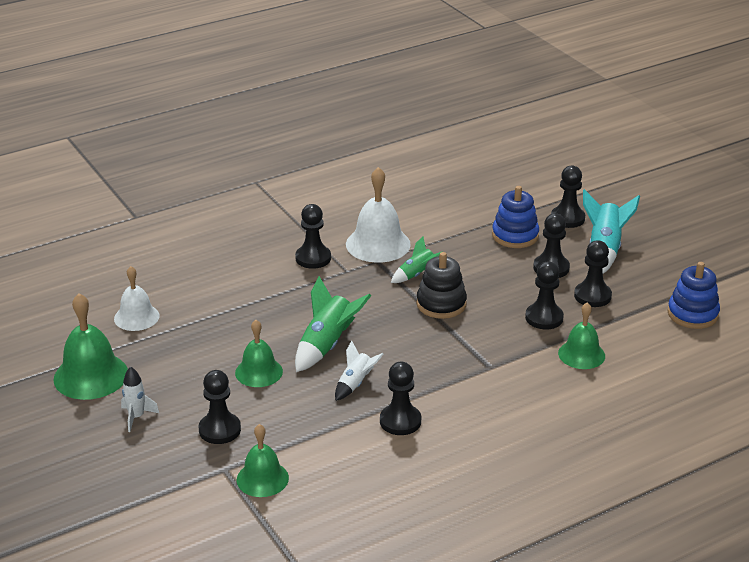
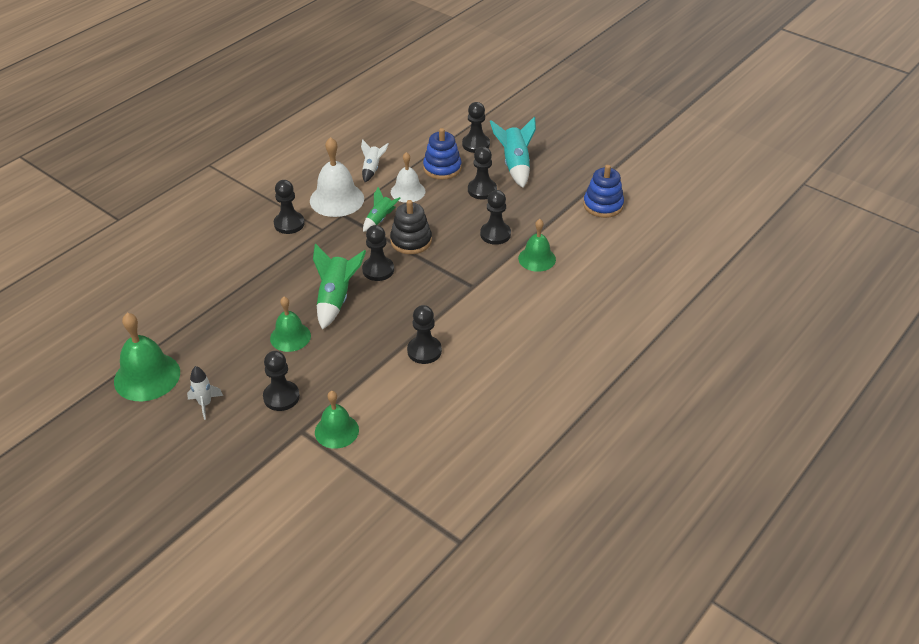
camera: 20 degrees left, 10 degrees up
(136, 317) = (162, 312): white bell -> white bell (408, 191)
(355, 384) = (374, 327): white rocket -> white rocket (372, 169)
(592, 296) = (523, 207): black pawn -> black pawn (378, 270)

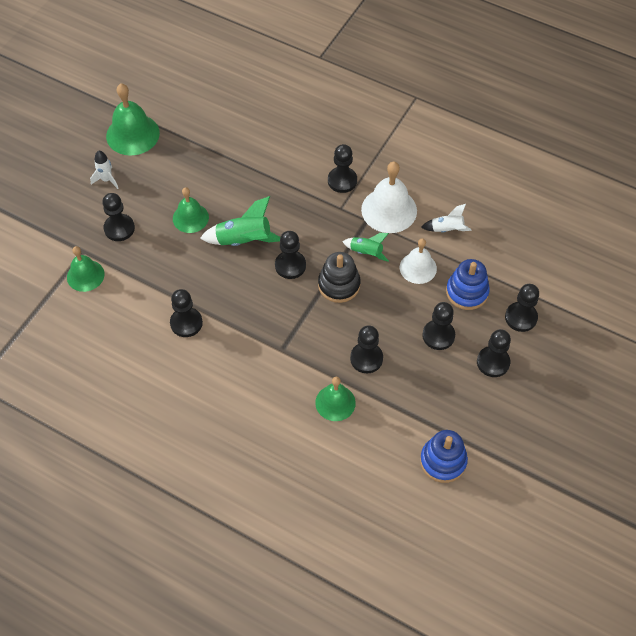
camera: 80 degrees right, 15 degrees up
(515, 165) = (493, 362): turquoise rocket -> black pawn

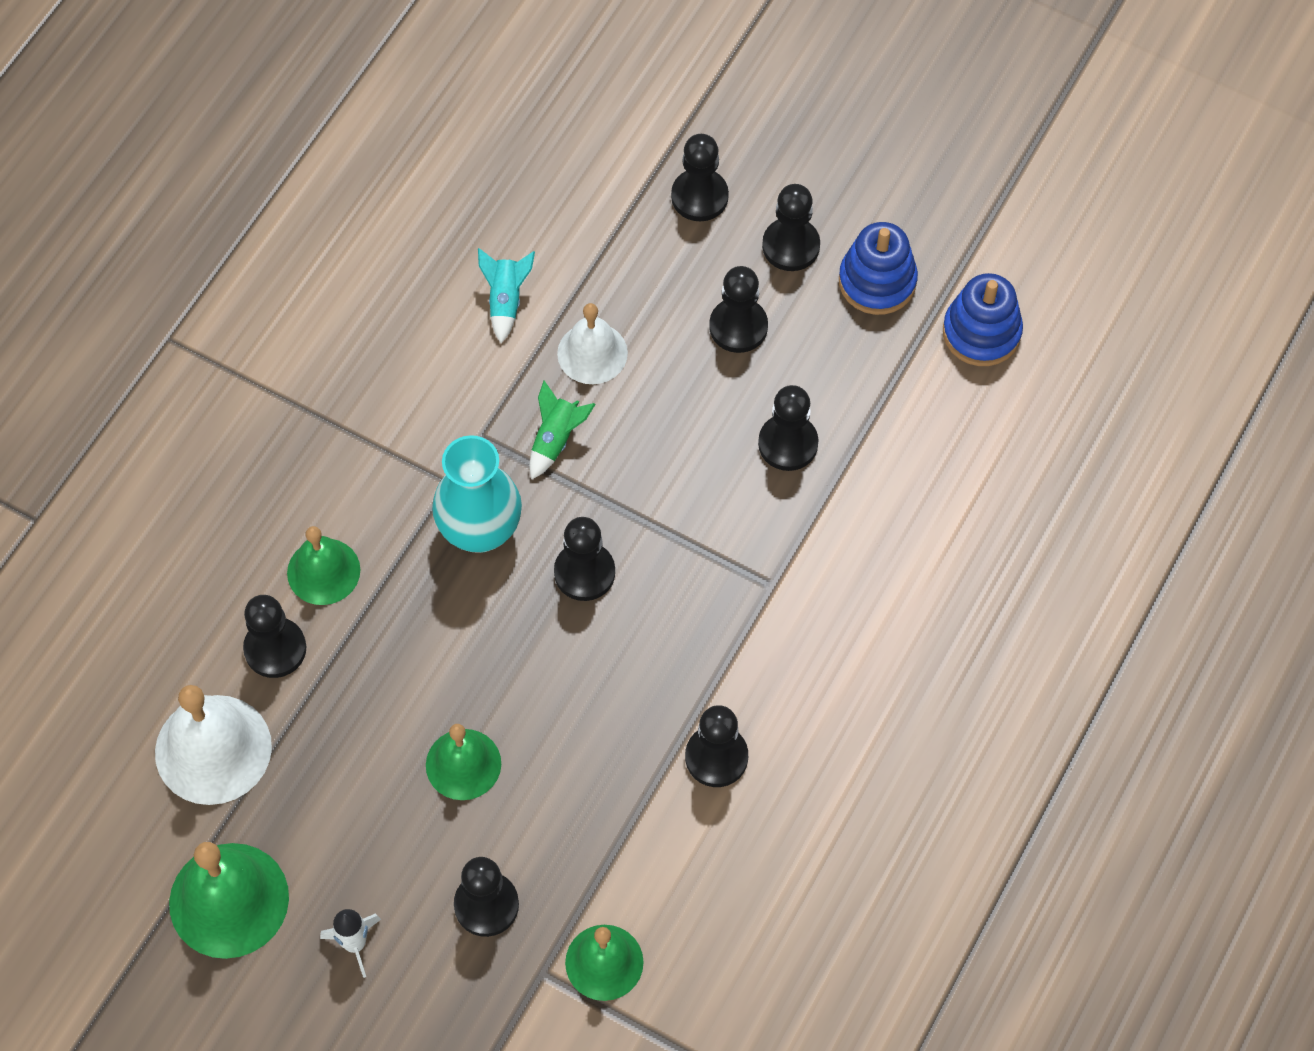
camera: 90 degrees left, 5 degrees up
(244, 240) = (523, 659): green rocket -> none
(314, 221) = (480, 530): none -> turquoise vase
(335, 402) = (878, 495): green bell -> green bell (323, 571)
(339, 285) = (629, 487): black stacking toy -> none
(342, 181) = (380, 479): black pawn -> black pawn (275, 649)
(389, 210) = (456, 397): white bell -> white bell (213, 749)
(447, 229) = (506, 301): white rocket -> turquoise rocket
(467, 292) = (646, 276): blue stacking toy -> blue stacking toy (877, 281)

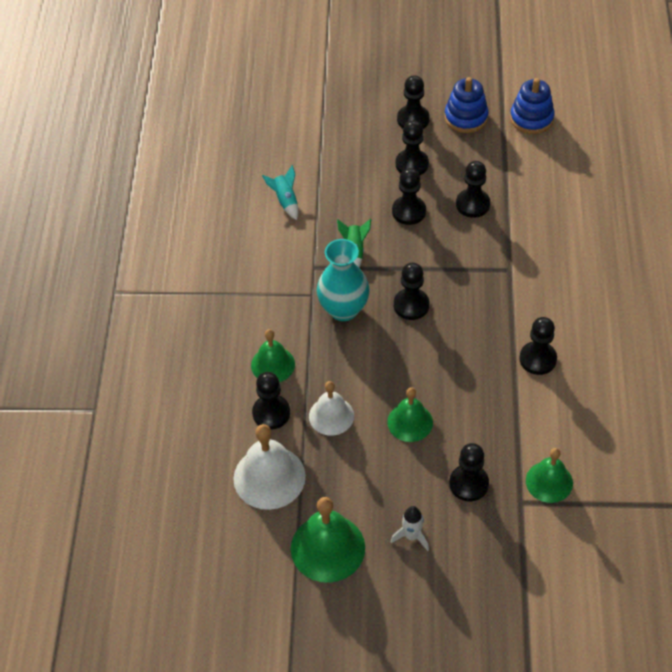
camera: 25 degrees left, 10 degrees down
(592, 353) = (346, 205): white bell -> white bell (331, 416)
(699, 197) = (353, 116): black pawn -> black pawn (409, 211)

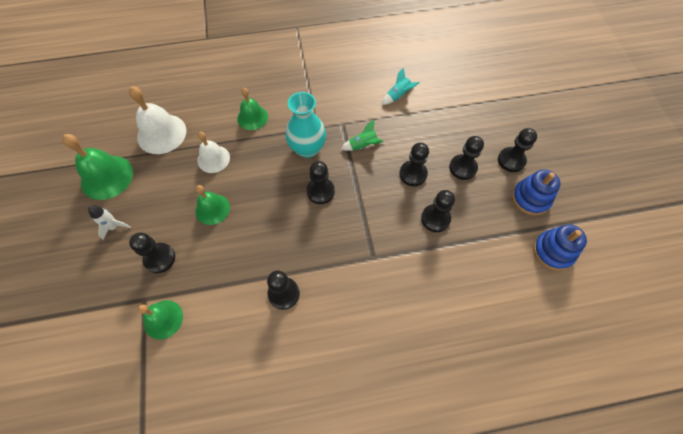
camera: 75 degrees right, 10 degrees up
(271, 413) = (212, 124): black pawn -> none

